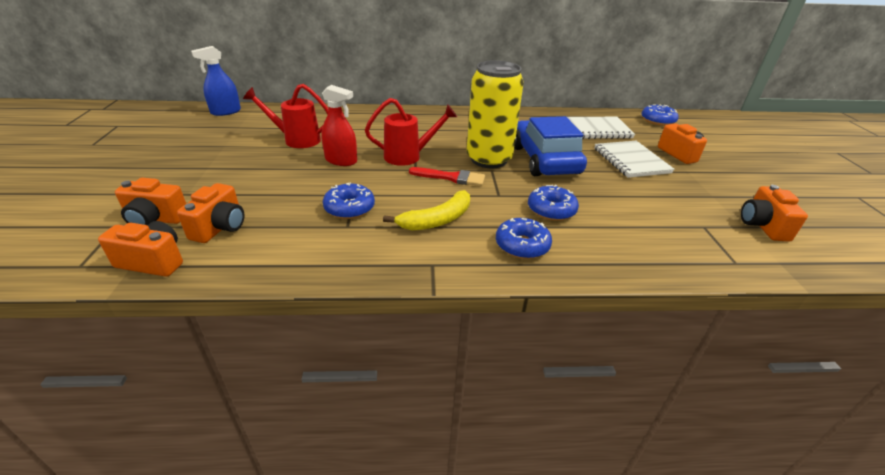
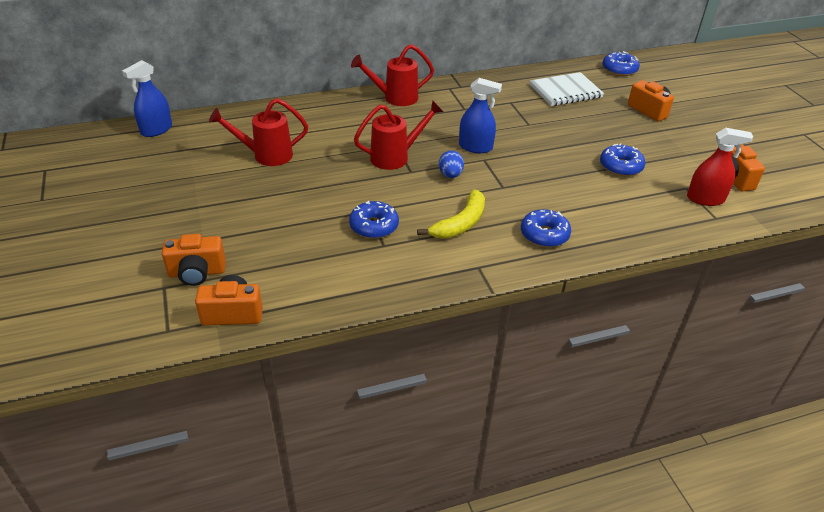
camera: 15 degrees left, 5 degrees up
(220, 227) = (266, 269): orange camera -> none
(341, 160) = (331, 174): red spray bottle -> red spray bottle (705, 199)
(436, 115) = (395, 98): none -> red watering can
(451, 177) = (450, 175): red brush -> blue egg
(489, 159) = (475, 147): yellow can -> blue spray bottle
(544, 160) = (528, 138): blue car -> none
(551, 210) = (555, 194): blue donut -> blue donut (620, 166)
(631, 161) = (607, 126): white notebook -> none

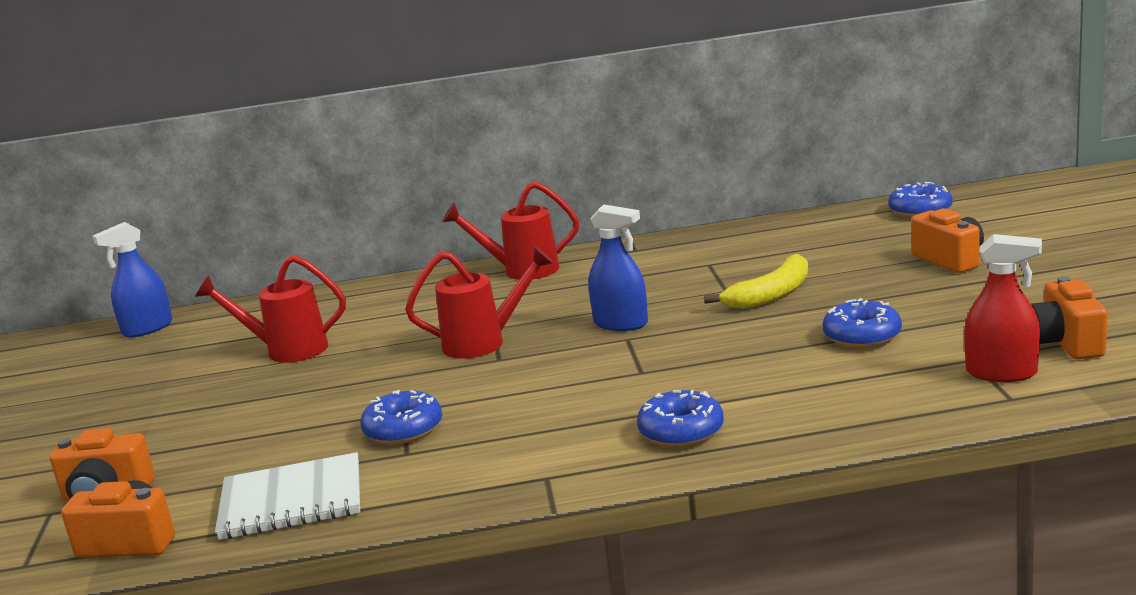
camera: 15 degrees right, 20 degrees down
(450, 175) = (561, 360): blue egg -> none
(460, 223) = (545, 422): yellow banana -> yellow banana (771, 294)
(565, 91) = (810, 245): white notebook -> white notebook (291, 501)

